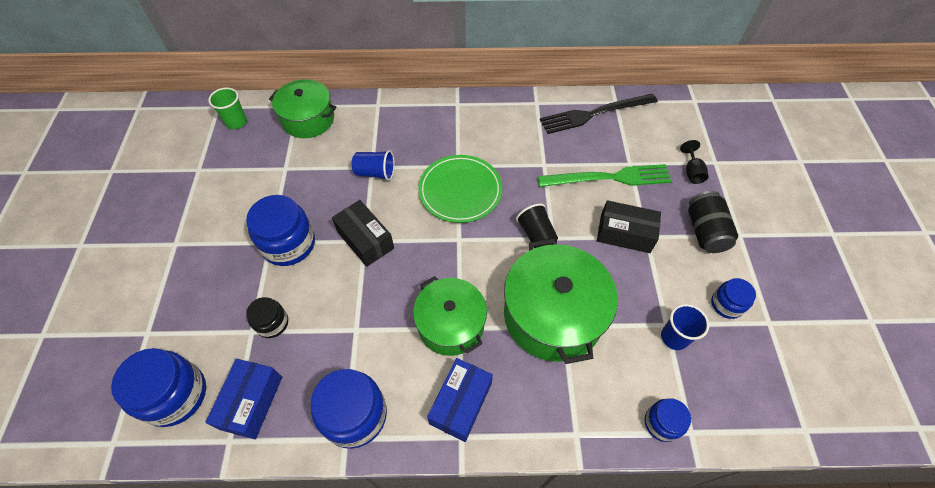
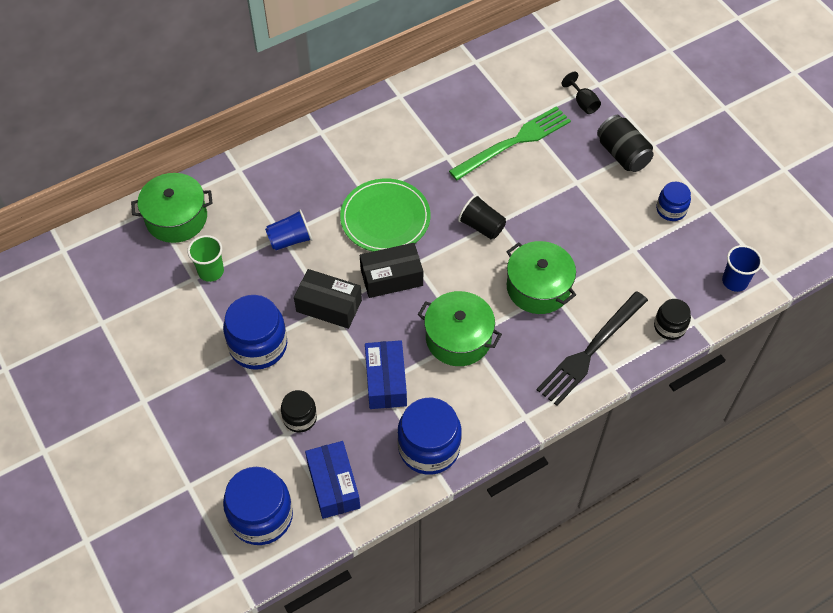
camera: 30 degrees left, 0 degrees up
(236, 122) = (99, 256): green cup -> green cup (211, 271)
(461, 403) = (508, 393): blue box -> blue box (386, 381)
(552, 315) = (538, 287): green pot -> green pot, size x0.67
(594, 114) = (463, 83): black fork -> black fork (590, 350)
(625, 233) = (557, 188): black box -> black box (391, 277)
(662, 423) = (669, 326): blue jar -> black jar
(674, 337) = (644, 257): blue cup -> blue cup (734, 281)

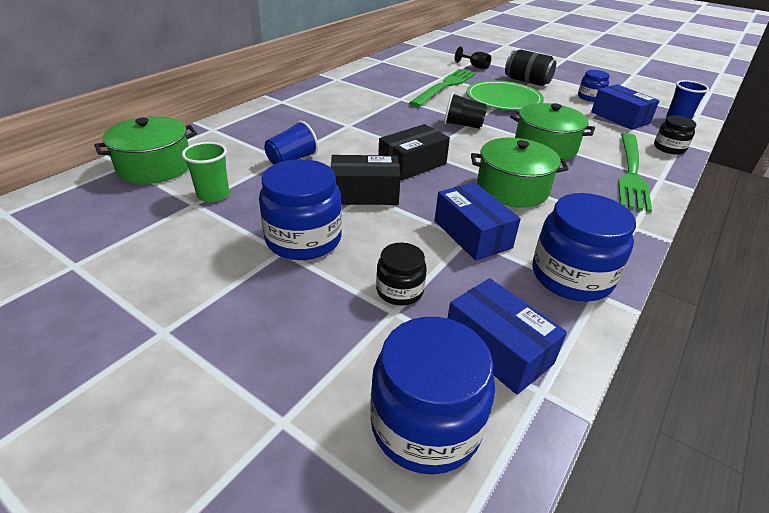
camera: 25 degrees left, 20 degrees down
(385, 218) = (376, 134): green plate -> green plate (503, 99)
(590, 350) = (631, 172): black fork -> green fork
(668, 259) = (620, 118): none -> blue box

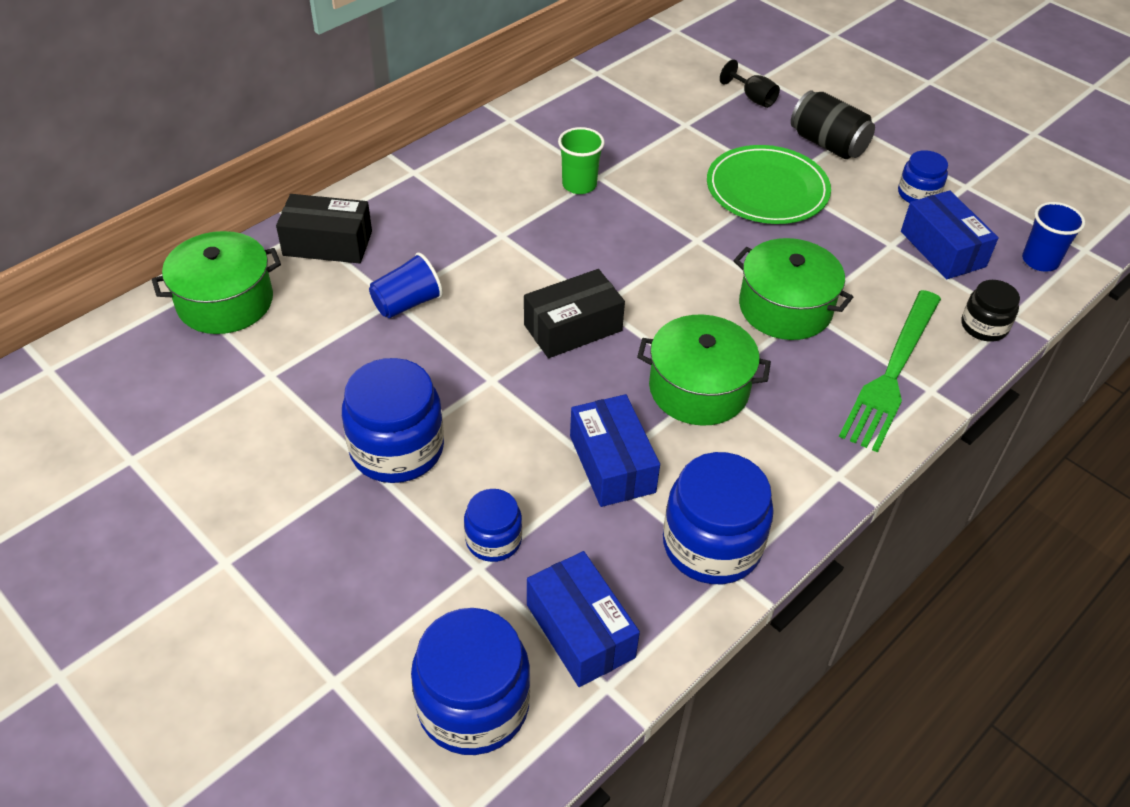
camera: 10 degrees right, 10 degrees up
(213, 195) = (295, 362): green cup -> green cup (579, 185)
(364, 193) = (491, 378): black box -> black box (327, 243)
(399, 290) = (493, 540): black jar -> blue jar
(445, 86) = (682, 150): green fork -> none
(463, 125) = (677, 248): black cup -> none

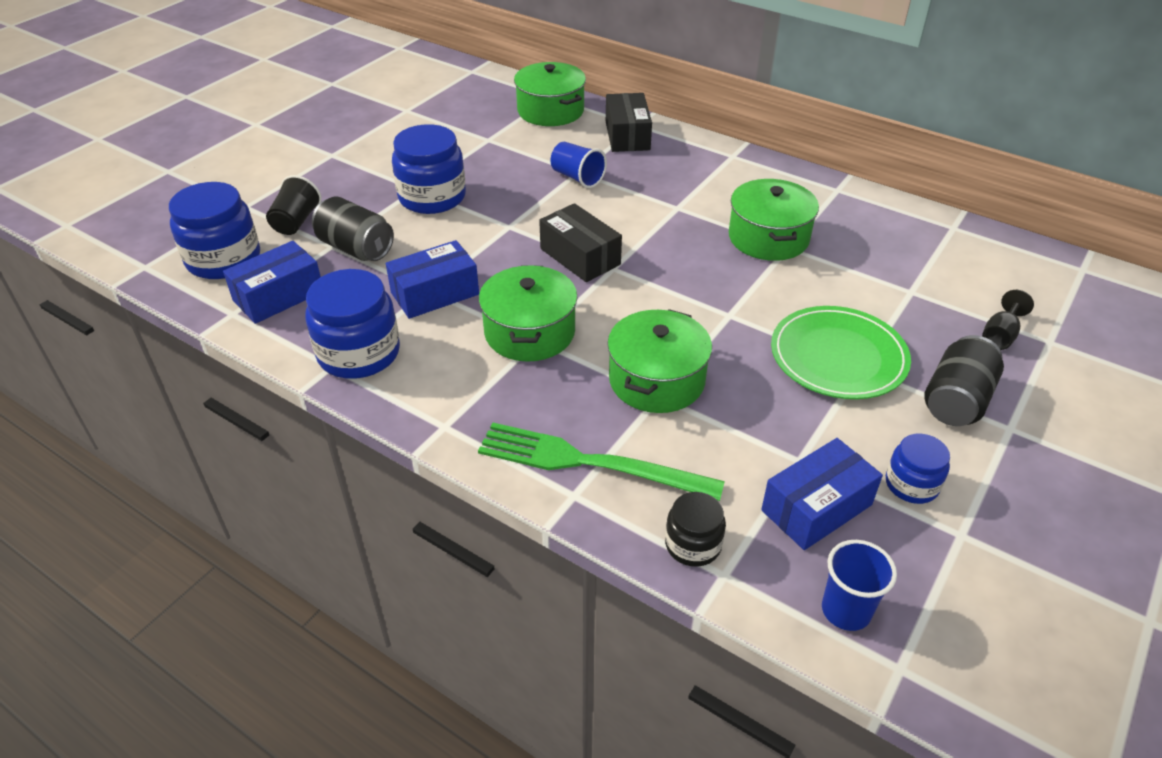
camera: 80 degrees right, 5 degrees down
(403, 611) = (296, 222): none -> black cup
(493, 540) = (356, 248): blue jar -> black can
(579, 185) = (768, 238): green cup -> green pot

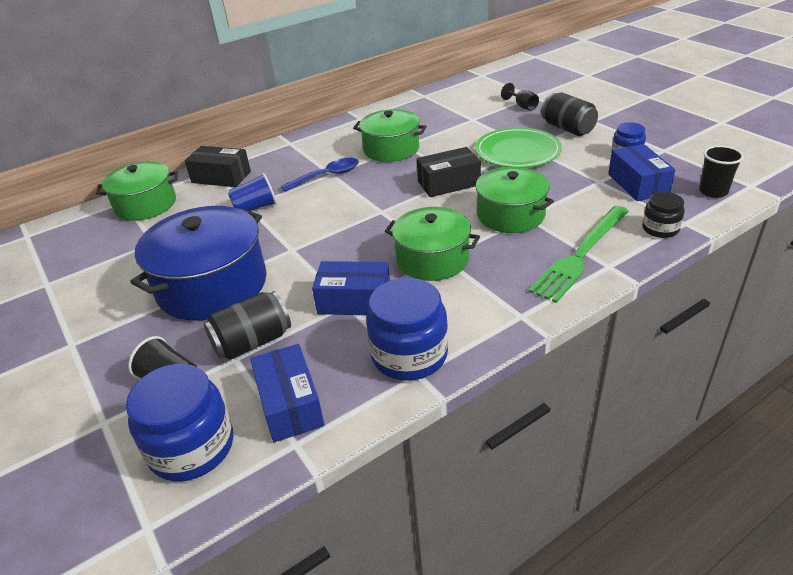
camera: 65 degrees left, 5 degrees down
(432, 197) = (212, 285): blue jar -> blue pot
(435, 293) = (354, 301): blue box -> blue box turned 75 degrees counterclockwise
(580, 256) = (357, 223): black box -> black box (448, 183)
(670, 206) = (327, 176): none -> blue spoon
(846, 610) = (713, 191): blue cup -> black cup

